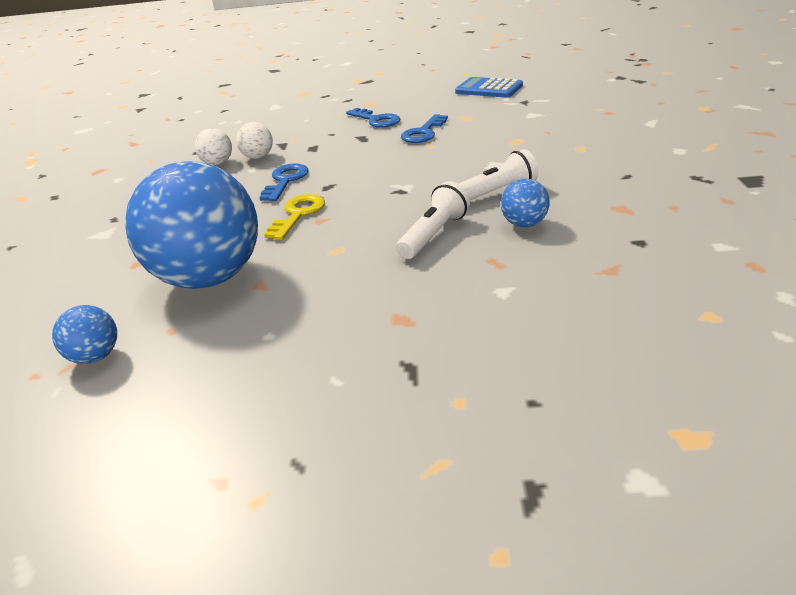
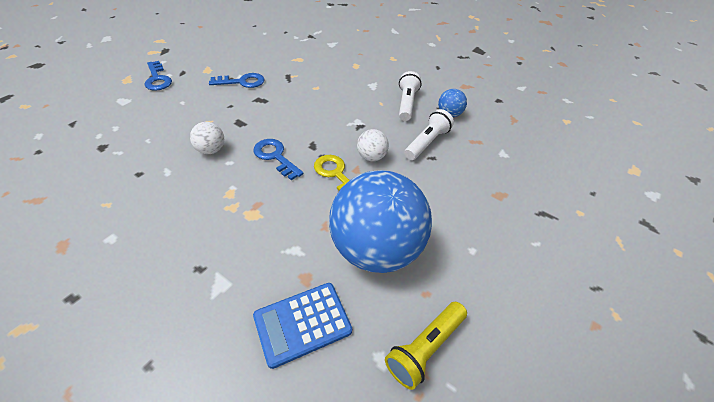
camera: 60 degrees left, 15 degrees up
(95, 357) = (424, 348): blue ball -> yellow flashlight
(217, 163) = (186, 172): white ball -> white ball (371, 157)
(423, 132) = (294, 79): blue key -> blue key (157, 79)
(434, 234) = (427, 142): white flashlight -> white flashlight turned 60 degrees clockwise
(489, 89) = (272, 32): blue calculator -> blue calculator (302, 323)

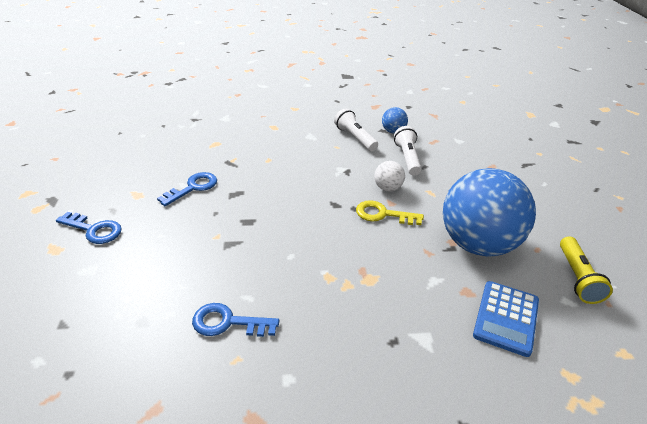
camera: 40 degrees left, 10 degrees down
(211, 150) = (259, 256): white ball -> none
(275, 157) = (321, 229): blue key -> blue key (228, 322)

